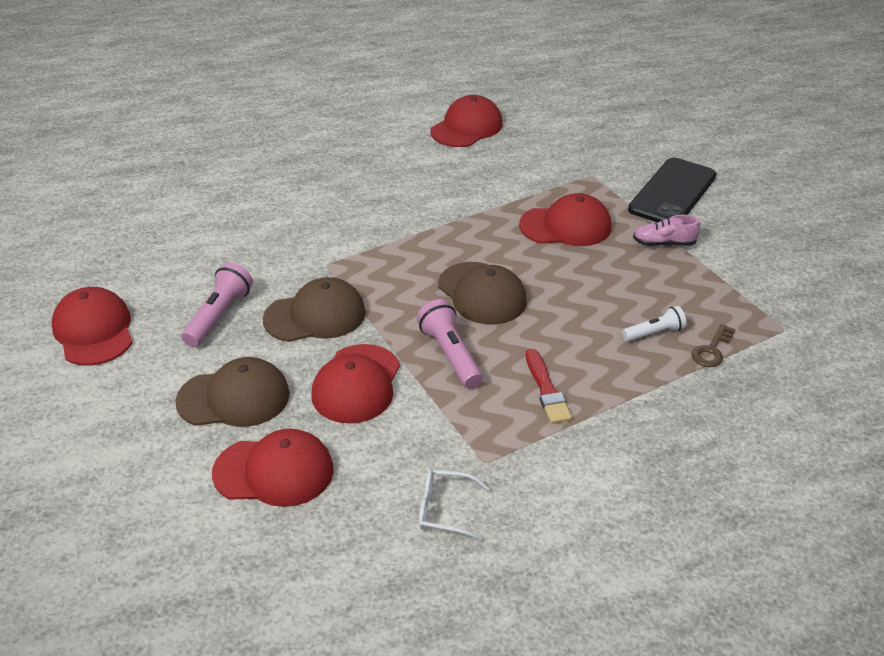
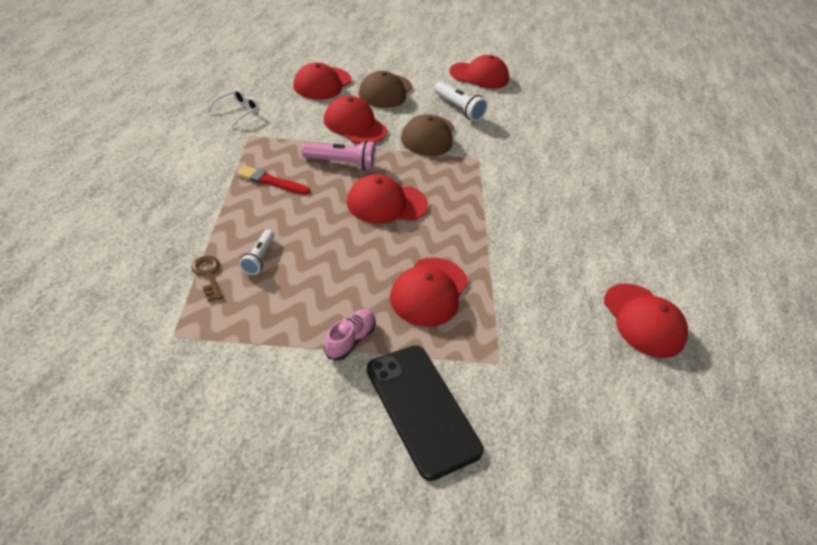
camera: 115 degrees right, 5 degrees up
(219, 316) = (458, 109): pink flashlight -> white flashlight
(482, 294) = (386, 203): brown cap -> red cap

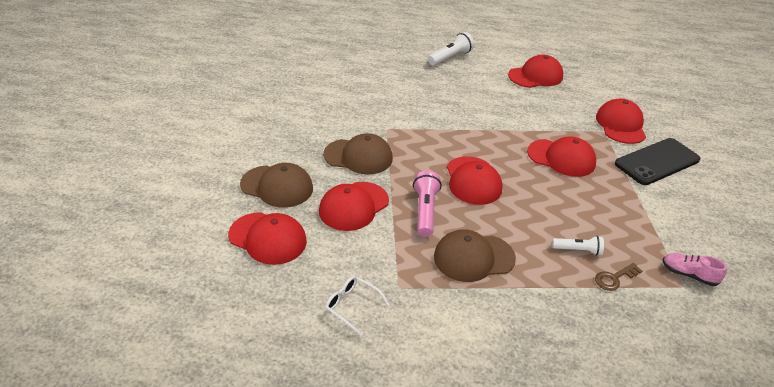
camera: 90 degrees left, 5 degrees down
(271, 181) = (473, 257): red brush -> brown cap
(350, 340) = (627, 193): pink shoe -> pink shoe (688, 275)
(458, 109) = (303, 137): white flashlight -> white flashlight (450, 57)
(479, 76) = (230, 121): red cap -> red cap (620, 125)

